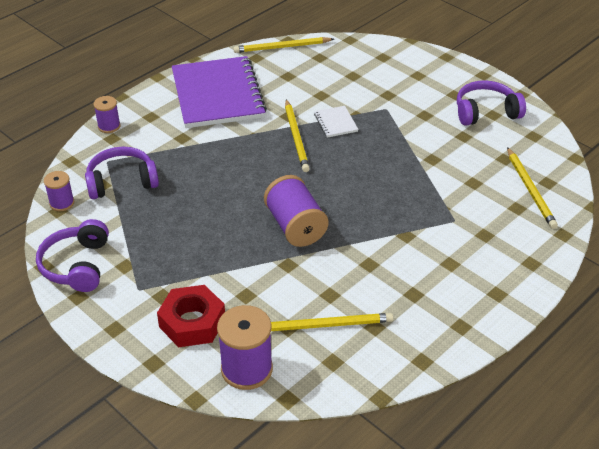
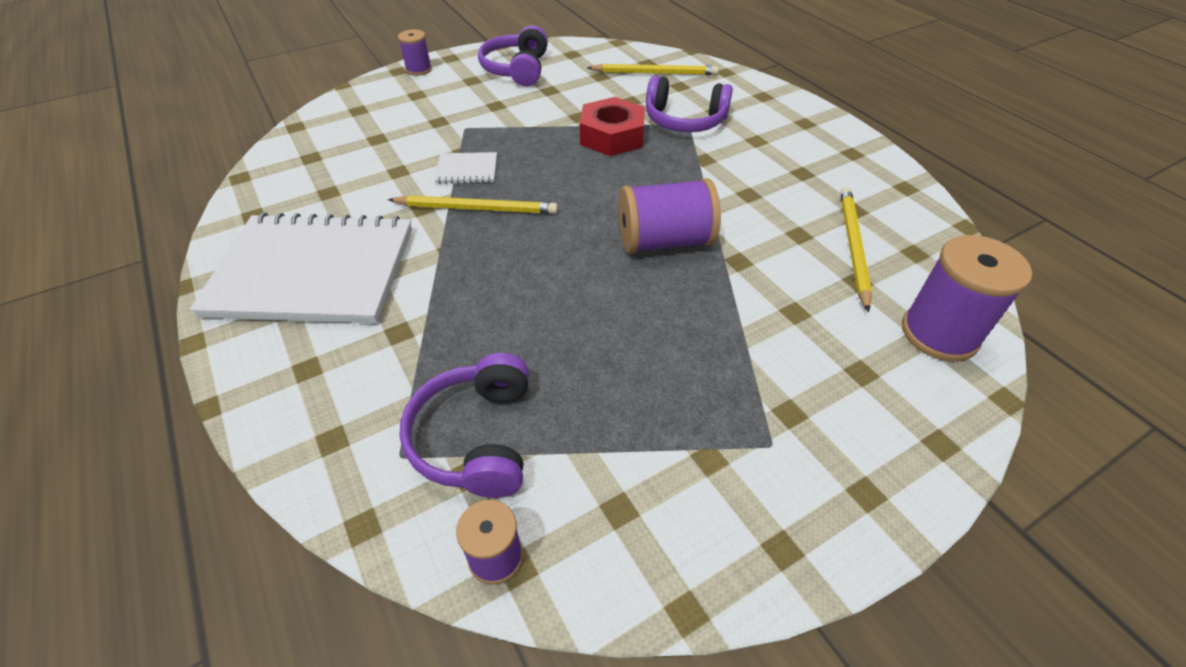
camera: 75 degrees left, 5 degrees up
(77, 265) = (696, 542): purple headphones -> purple headphones (684, 120)
(109, 126) = (290, 440): purple spool -> purple spool (419, 70)
(192, 322) = (850, 381): red nut -> red nut (612, 136)
(217, 95) = (313, 271): purple notebook -> white notebook
(282, 47) = (252, 186): yellow pencil -> none

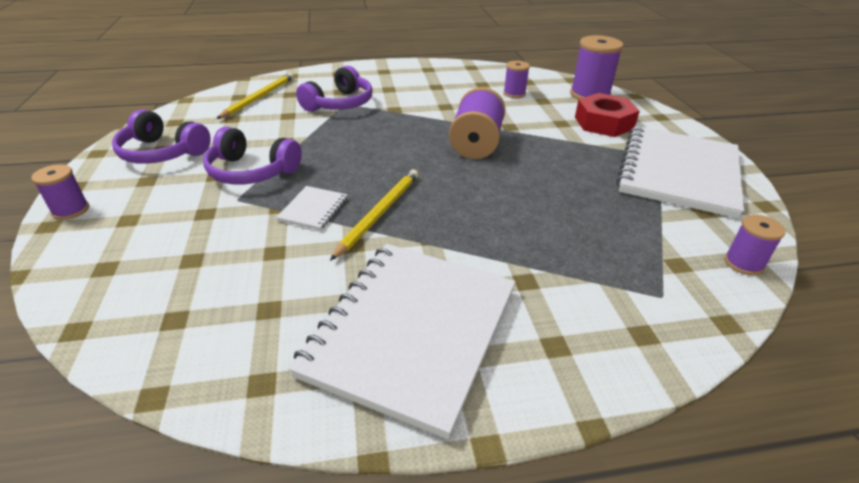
camera: 70 degrees left, 10 degrees down
(476, 437) = (647, 256): purple headphones -> purple headphones (252, 171)
(612, 136) = (331, 133): red nut -> red nut (603, 123)
(728, 473) = (678, 172): none -> white notebook
(853, 247) = (514, 93): yellow pencil -> purple spool

